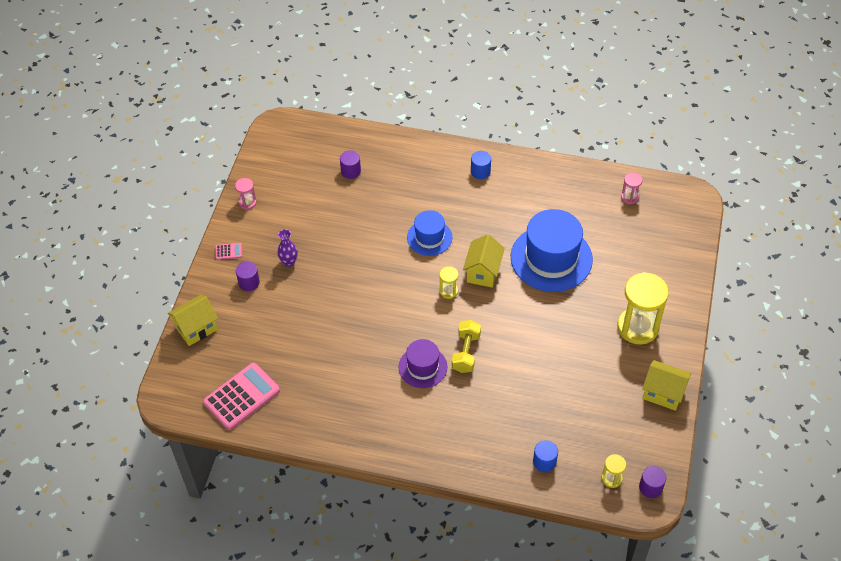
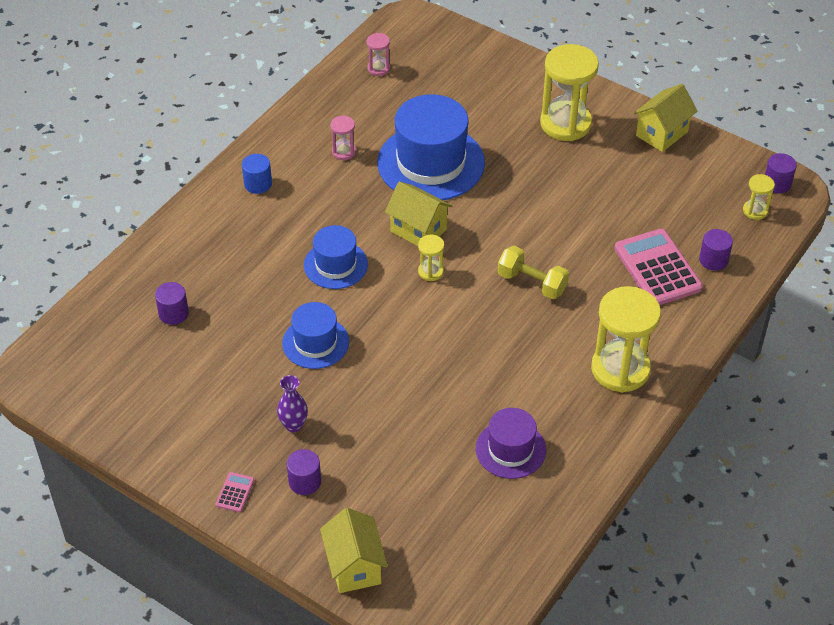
camera: 70 degrees left, 5 degrees down
(241, 396) = (497, 539): pink calculator -> pink calculator (657, 268)
(247, 202) = (157, 447): pink hourglass -> pink hourglass (344, 152)
(359, 250) = (315, 342): none -> blue hat
(410, 428) = (620, 369): none -> yellow hourglass
(423, 367) = (534, 331): purple hat -> purple hat (510, 449)
(544, 462) = (713, 260): blue cylinder -> purple cylinder

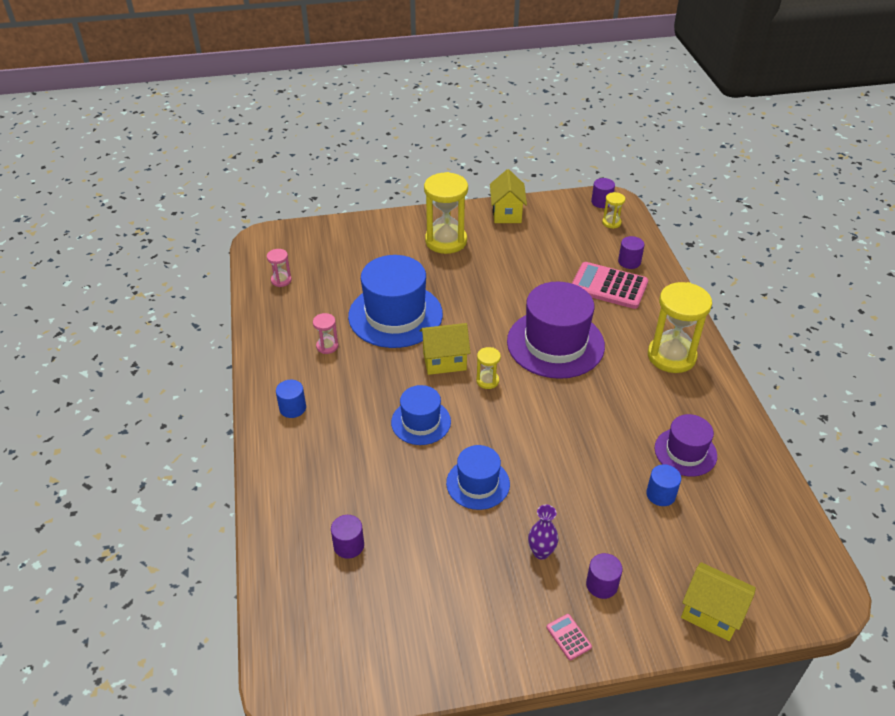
camera: 45 degrees left, 5 degrees down
(441, 462) = (660, 494): none -> blue cylinder
(532, 283) = (555, 343): yellow dumbbell -> purple hat

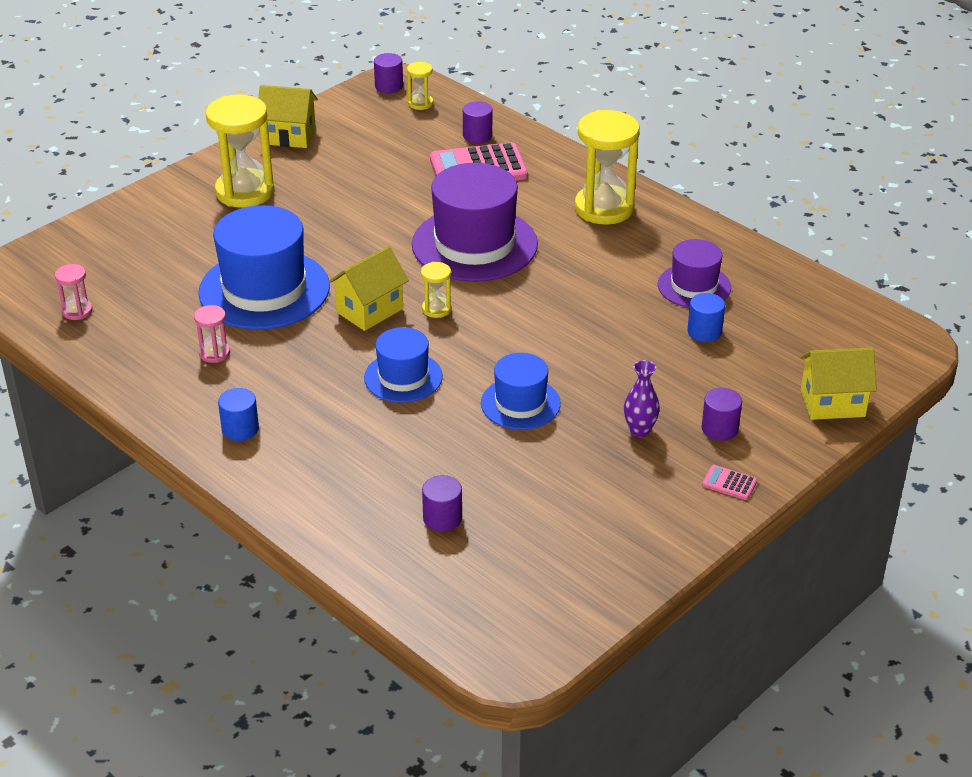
camera: 35 degrees left, 5 degrees down
(506, 213) = (289, 136): yellow house -> yellow house turned 45 degrees counterclockwise

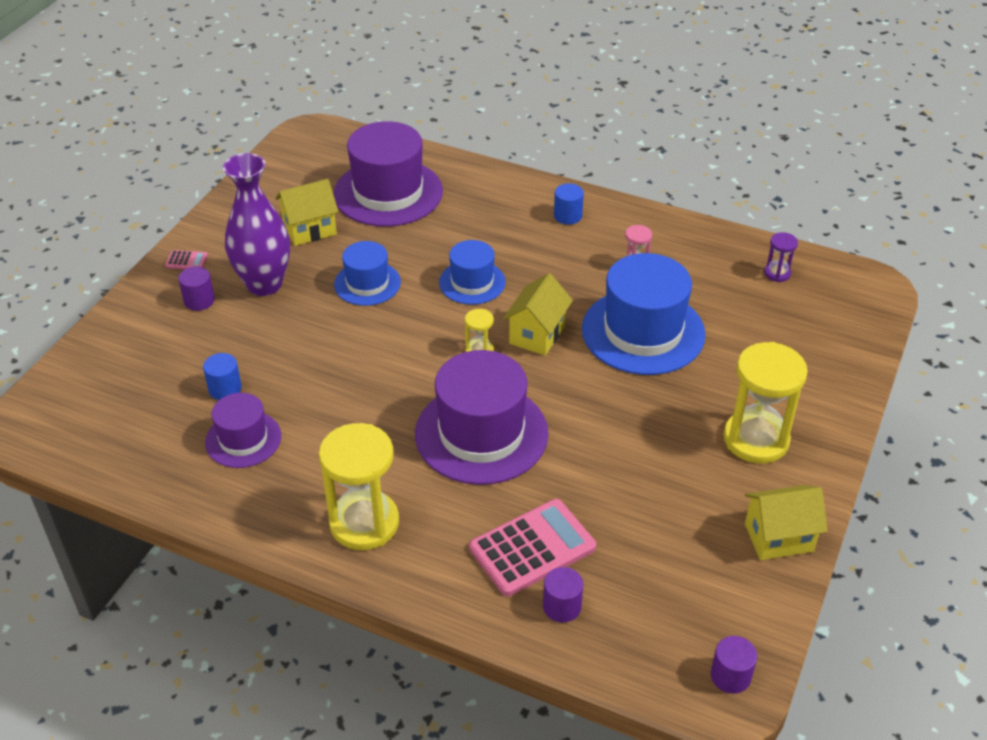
camera: 160 degrees right, 5 degrees up
(77, 311) = (777, 273): pink hourglass -> purple hourglass
(420, 103) = (667, 650): yellow hourglass -> none
(442, 518) = (388, 193): purple cylinder -> purple hat
(639, 430) = (264, 284): purple vase -> purple vase, size x2.15
(832, 403) = (103, 345): yellow house -> yellow house (310, 230)

